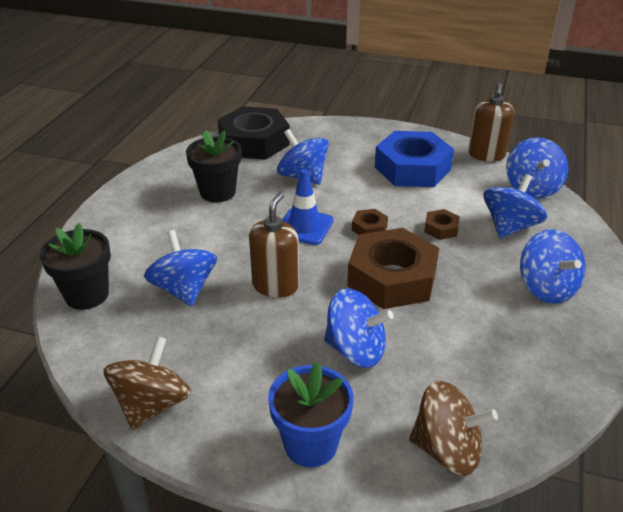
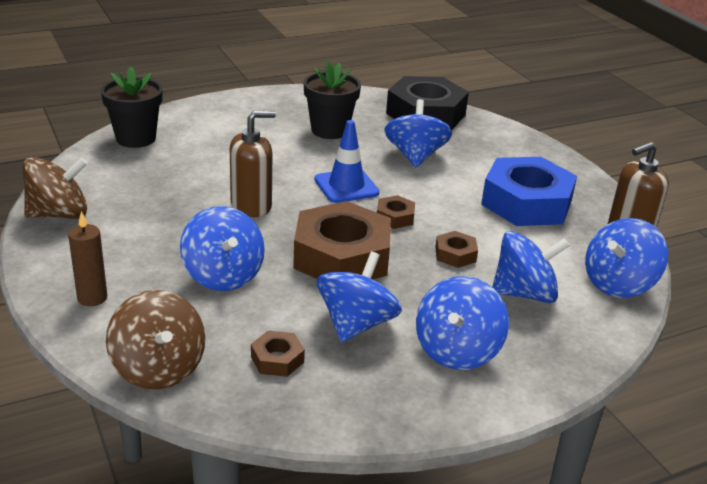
camera: 45 degrees right, 5 degrees down
(184, 289) = (192, 171): blue spinning top -> blue spinning top (356, 324)
(310, 444) = (92, 298): blue flower pot -> brown candle
(489, 377) = (277, 359): none -> brown nut

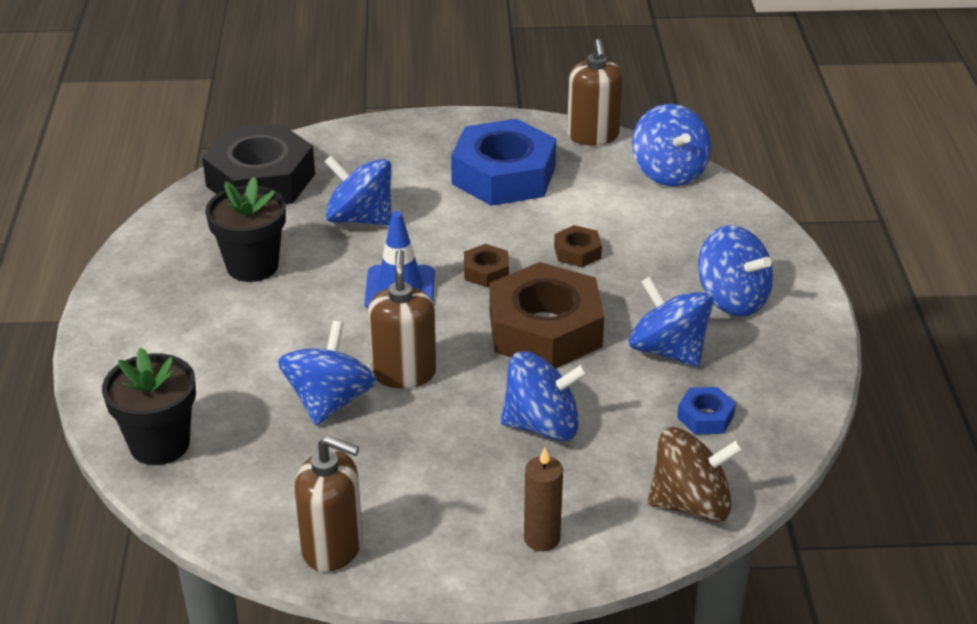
camera: 65 degrees left, 5 degrees up
(59, 214) = (333, 547): brown spinning top -> brown soap dispenser
(277, 359) = (705, 417): brown nut -> blue nut
(524, 293) = (661, 231): blue spinning top -> blue spinning top (330, 401)

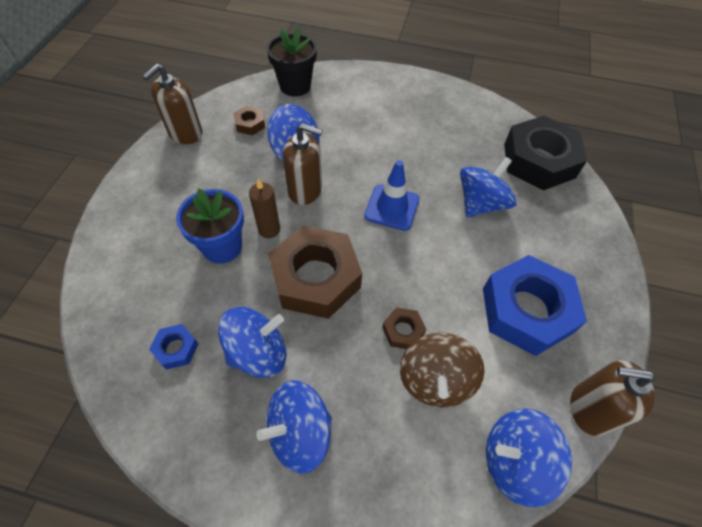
camera: 105 degrees right, 20 degrees up
(252, 266) = (438, 141): black flower pot -> none
(486, 271) = (396, 261): brown nut -> brown nut (250, 124)
(542, 425) = (222, 246): blue spinning top -> blue flower pot
(542, 538) = (132, 218): brown candle -> brown candle (269, 229)
(691, 504) = (106, 305): brown spinning top -> brown spinning top (435, 380)

